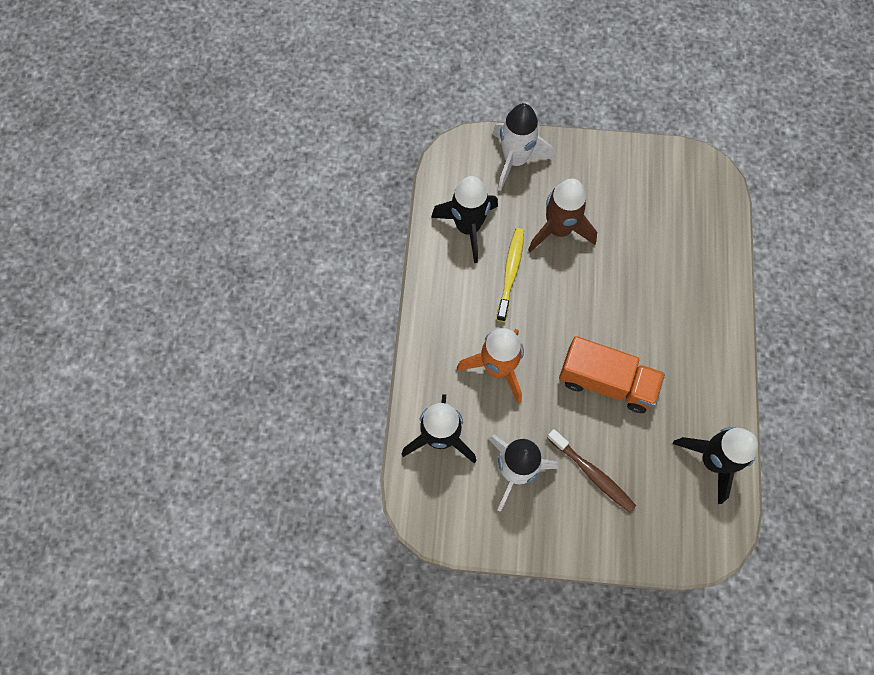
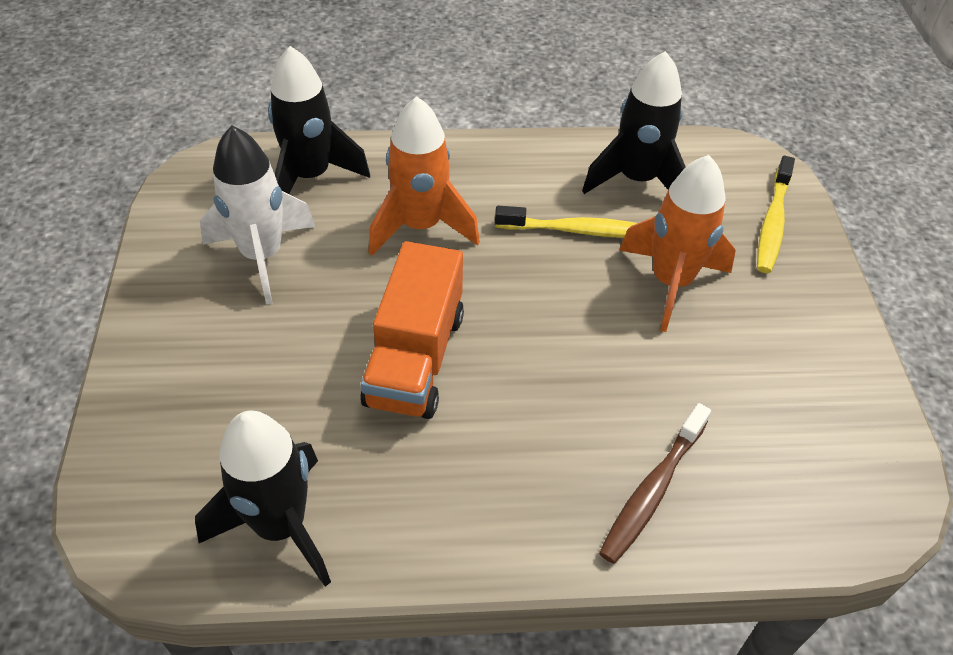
camera: 80 degrees right, 20 degrees down
(515, 160) = (772, 223): white rocket -> yellow toothbrush
(559, 230) = (671, 282): brown rocket -> orange rocket
(592, 473) = (258, 347): brown toothbrush -> brown toothbrush (652, 490)

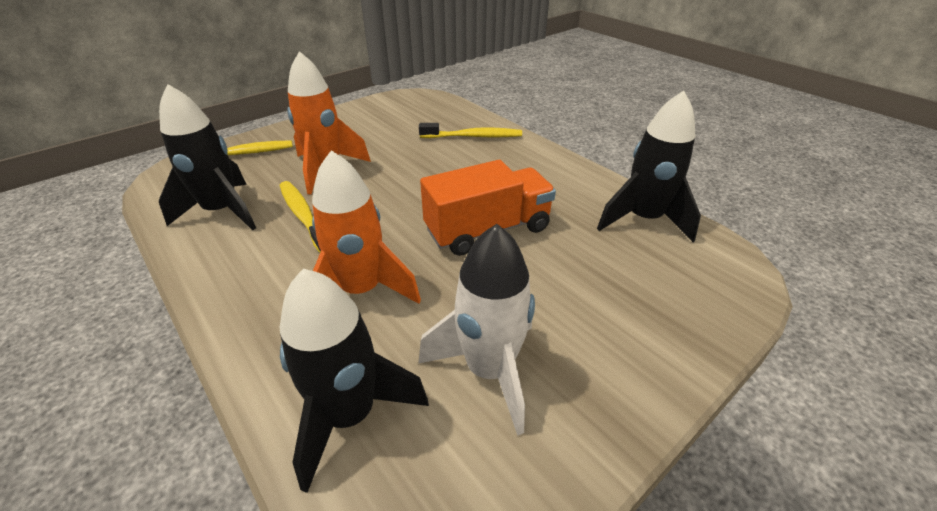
camera: 125 degrees left, 10 degrees down
(652, 490) = (473, 136): brown toothbrush -> yellow toothbrush

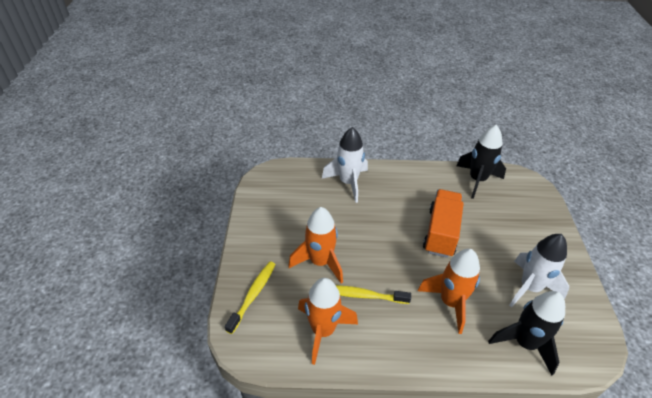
camera: 50 degrees left, 5 degrees up
(222, 211) = (323, 331): black rocket -> orange rocket
(473, 136) = (348, 183): yellow toothbrush -> white rocket

